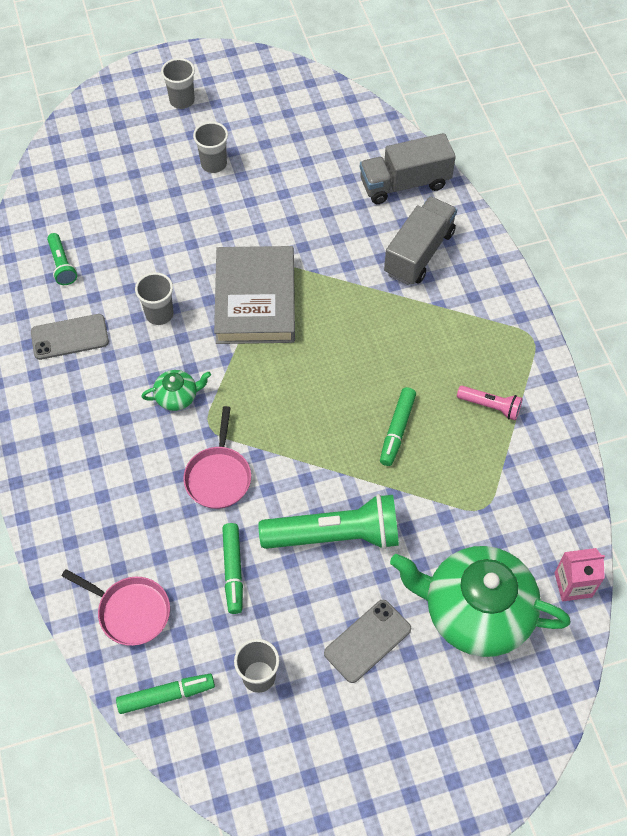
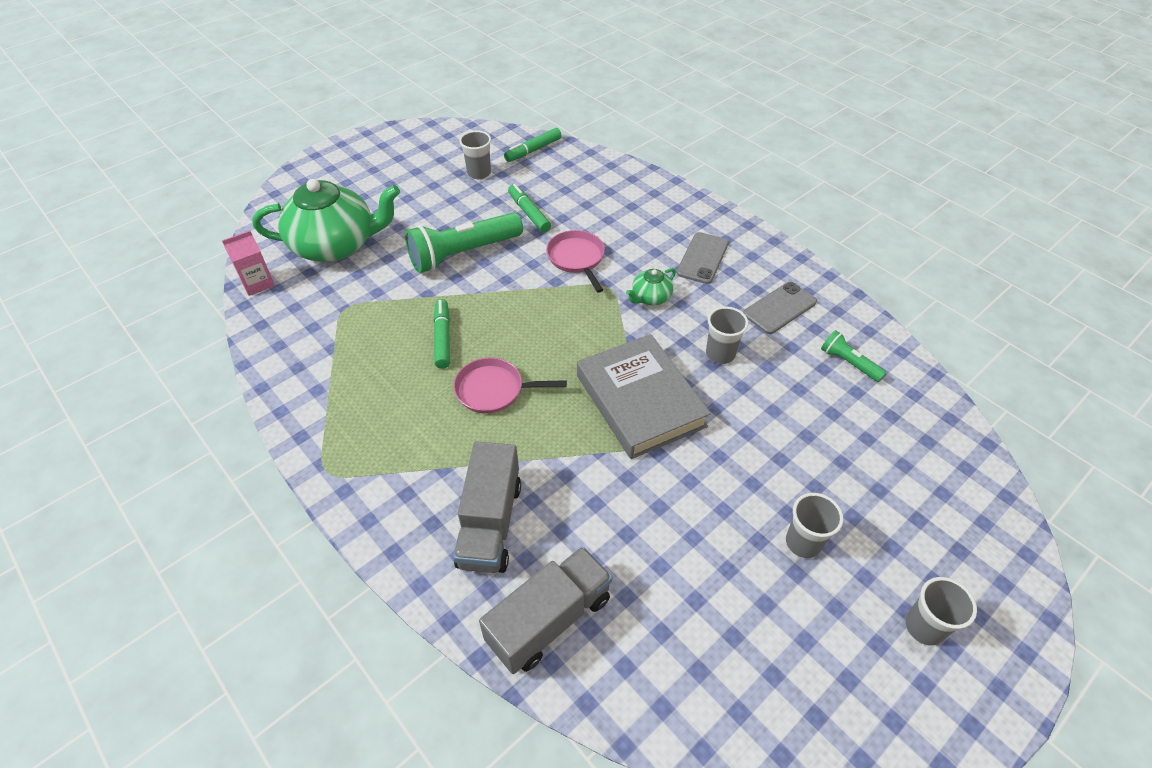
camera: 155 degrees right, 10 degrees down
(130, 611) = (584, 175): pink pan -> pink pan (494, 390)
(367, 641) = (412, 208): grey phone -> grey phone (702, 258)
(490, 406) = (358, 387): pink flashlight -> none

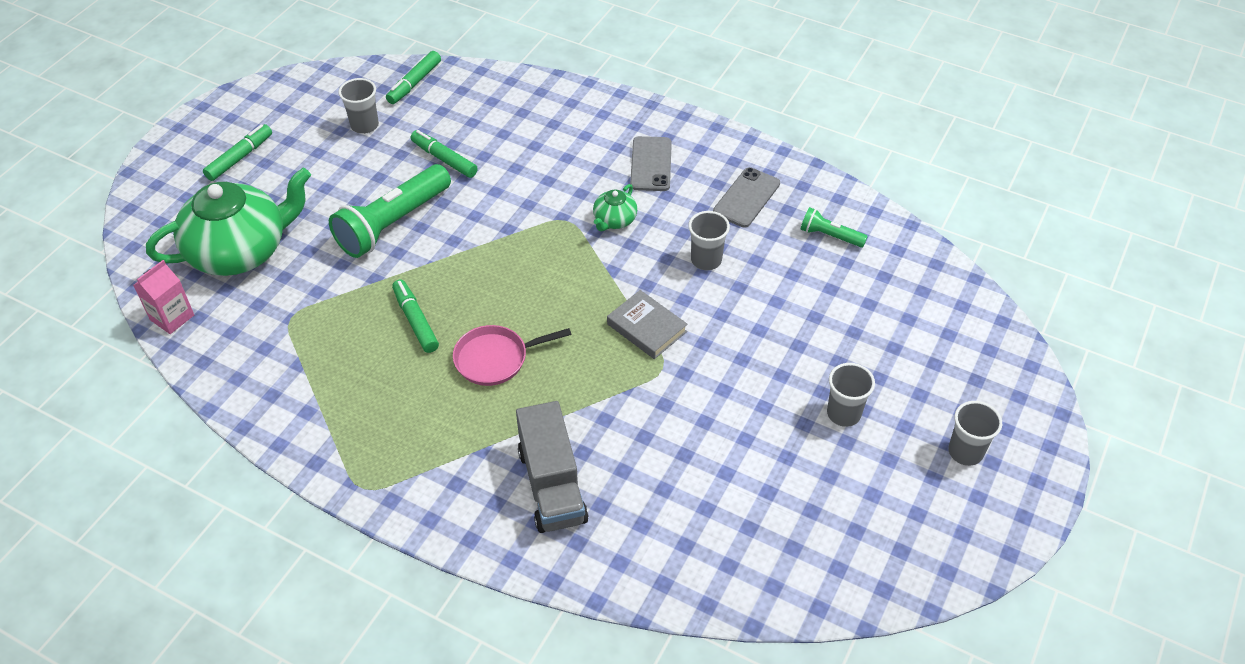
camera: 20 degrees left, 0 degrees up
(373, 175) = (240, 157): none -> green marker
(549, 620) = (645, 549): grey truck -> none
(577, 258) = (520, 198): pink pan -> none
(640, 400) = (647, 328): grey book -> grey book, size x0.54

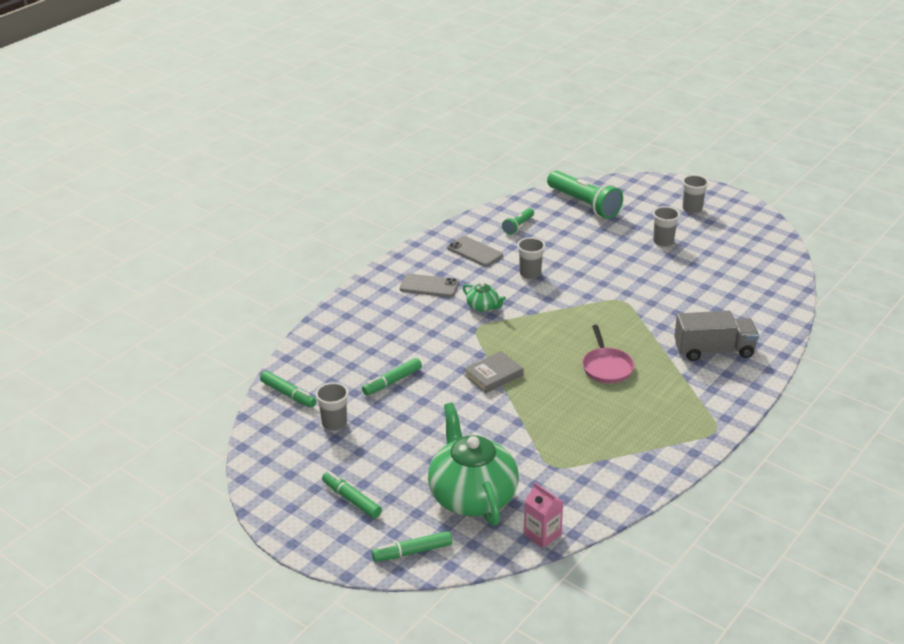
camera: 80 degrees left, 15 degrees down
(393, 223) = (460, 410): green flashlight -> green flashlight (584, 204)
(415, 321) = (566, 402): green marker -> green marker (412, 552)
(647, 328) = (587, 303): grey book -> grey book (493, 375)

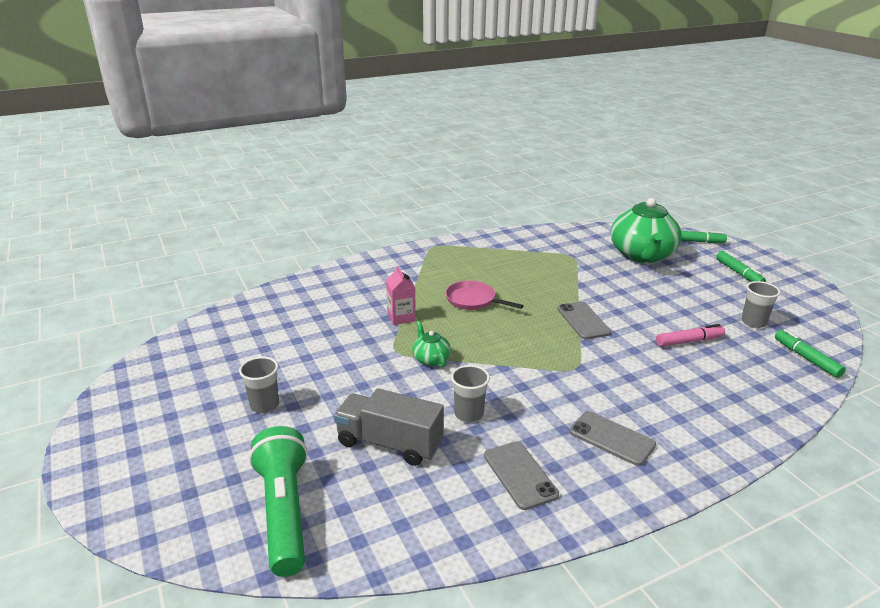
camera: 155 degrees left, 5 degrees down
(392, 382) = (689, 341): green marker -> pink marker
(483, 307) = (555, 389): green teapot -> green teapot (431, 359)
(493, 375) = (583, 321): grey book -> grey phone
(518, 226) = (423, 502): green flashlight -> none
(542, 534) = (602, 230): pink carton -> pink carton (401, 317)
(606, 367) = (473, 300): pink pan -> pink pan turned 75 degrees counterclockwise
(692, 209) = (159, 443): grey cup -> none
(714, 350) = (368, 288): grey truck -> grey truck (389, 443)

